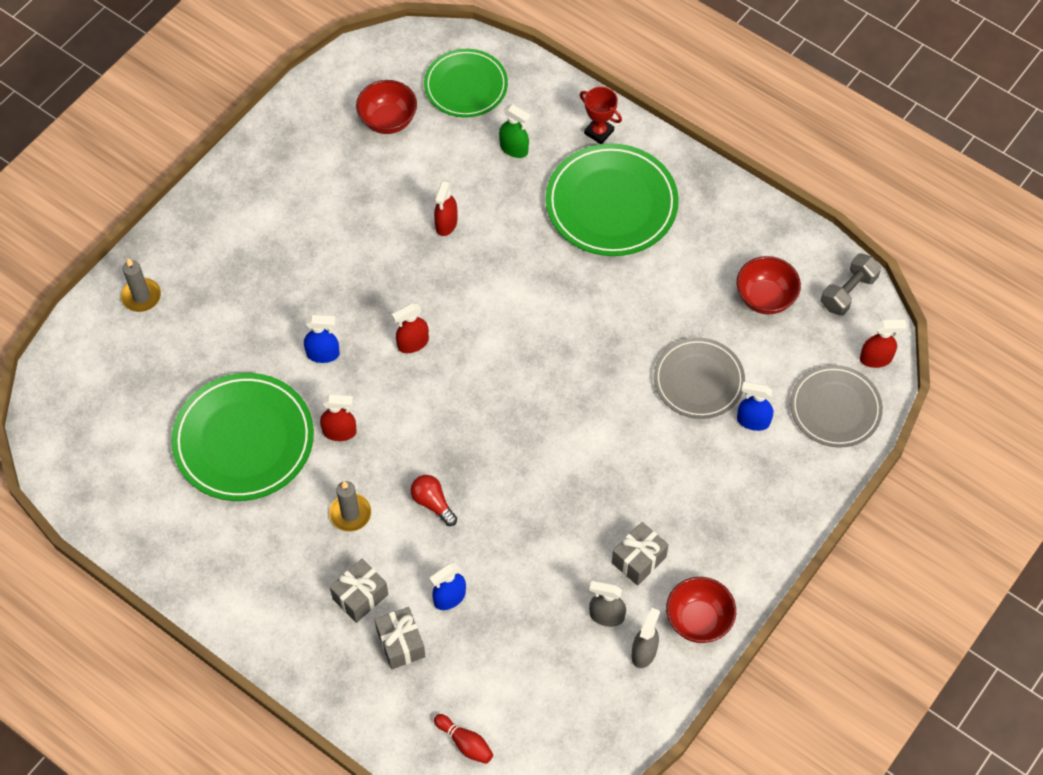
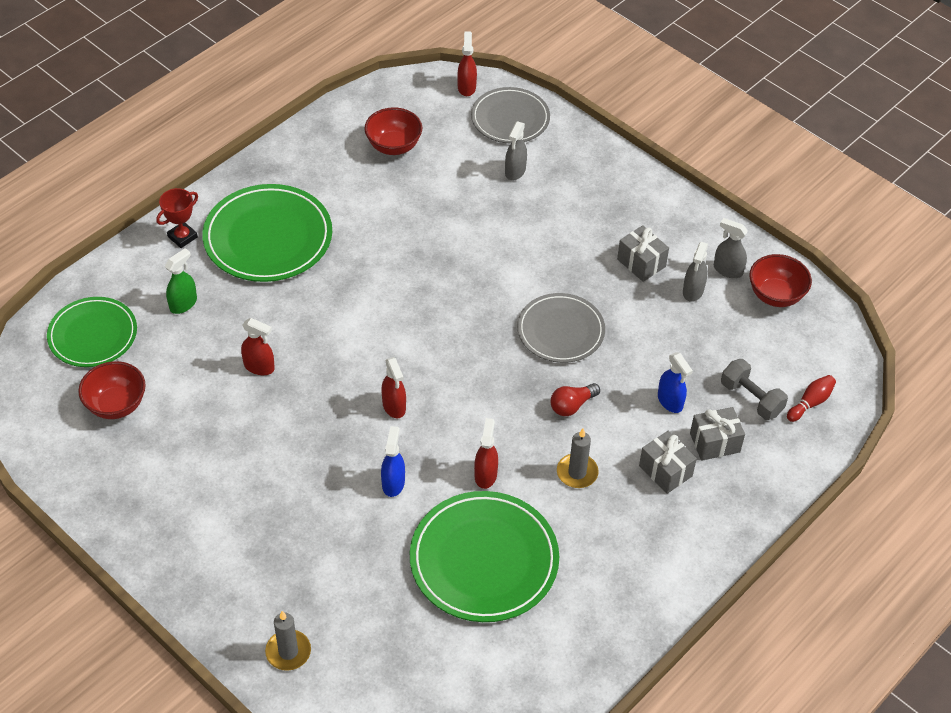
camera: 85 degrees left, 10 degrees down
(698, 380) = (469, 201): grey plate -> grey plate (560, 331)
(698, 620) = (699, 231): red bowl -> red bowl (775, 295)
(753, 421) = (515, 171): blue spray bottle -> grey spray bottle
(848, 292) = (398, 94): grey dumbbell -> grey dumbbell (751, 398)

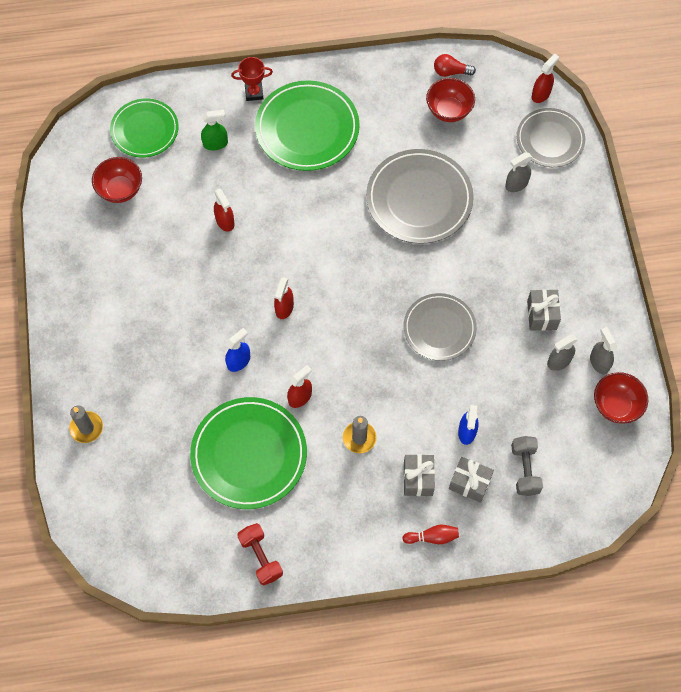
camera: 40 degrees right, 15 degrees up
(436, 234) = (419, 199): none -> grey plate
(572, 405) = (398, 388): red light bulb -> red light bulb (451, 72)
(585, 645) = (261, 557): none -> red dumbbell
(810, 403) = (564, 502): red bowling pin -> red bowling pin (432, 537)

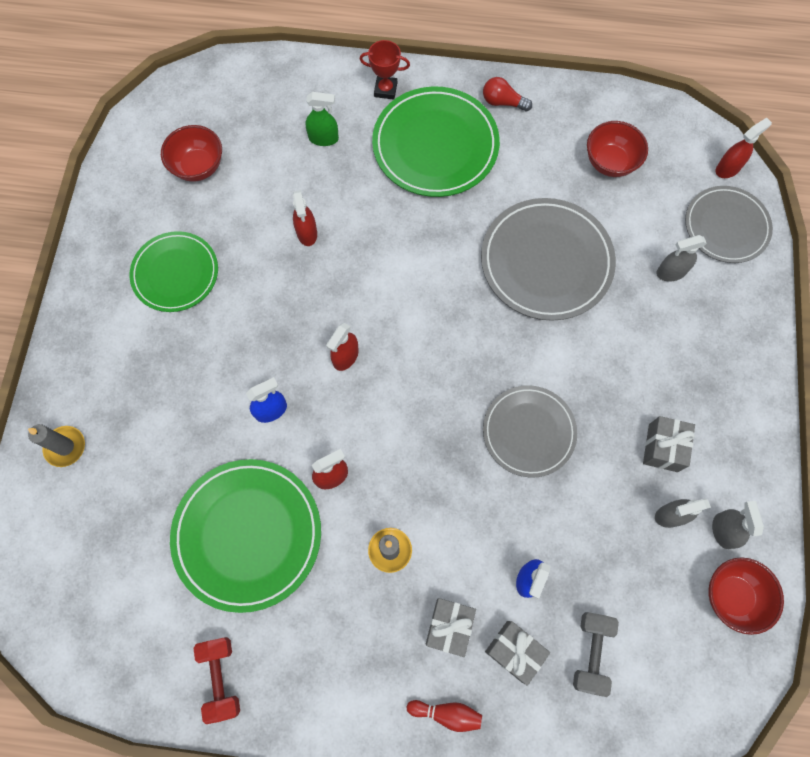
camera: 15 degrees right, 5 degrees up
(145, 130) = (248, 104): green plate -> green plate (175, 273)
(451, 72) = (624, 117): red light bulb -> red light bulb (503, 102)

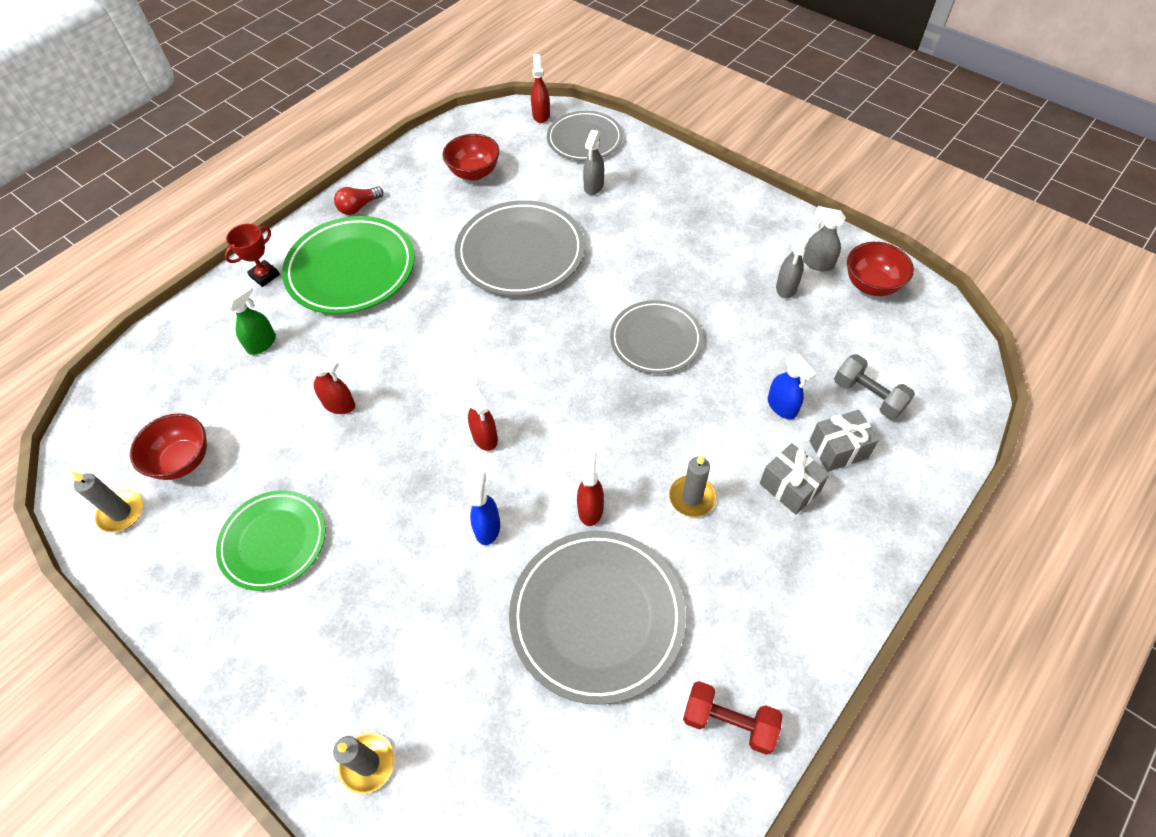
camera: 55 degrees left, 15 degrees down
(139, 162) = (121, 513): none -> grey candle
(247, 534) = (597, 616): green plate -> grey plate
(446, 713) = (867, 530): red bowling pin -> none
(663, 448) = (729, 264): grey gift -> none

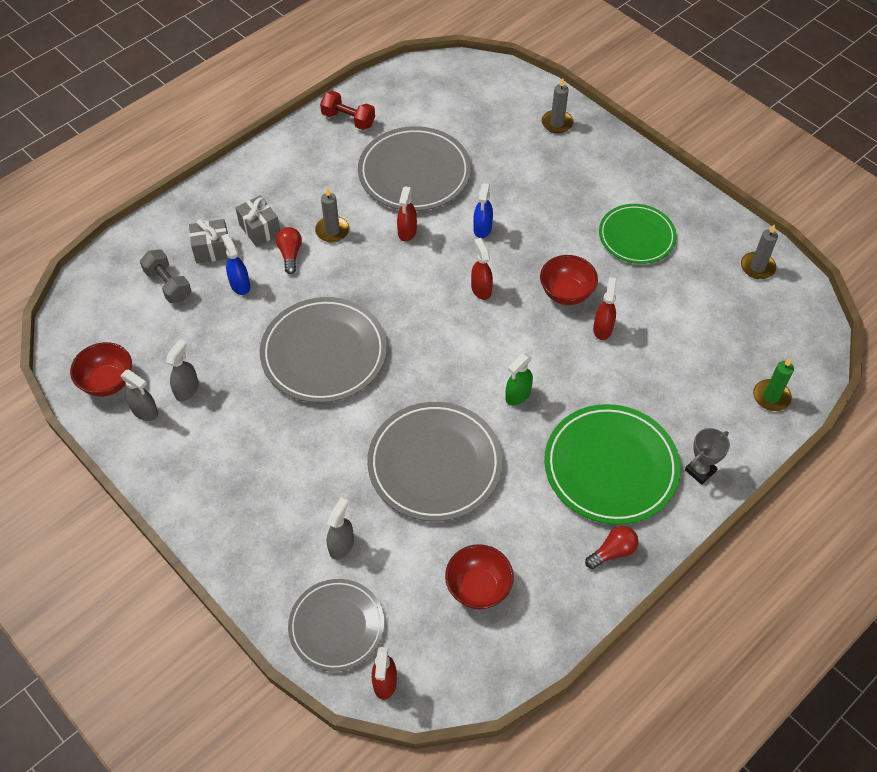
camera: 175 degrees left, 0 degrees up
(168, 351) = (771, 397): none -> green candle
(183, 460) = (723, 299): red bowl -> red bowl (566, 293)
(262, 343) = (684, 394): green spray bottle -> green spray bottle (517, 395)
(264, 275) = (700, 471): red trophy -> grey trophy
(339, 405) = (602, 328): red spray bottle -> red spray bottle turned 75 degrees clockwise
(655, 340) = (324, 353): grey plate -> grey plate, size x1.53
(736, 455) = (290, 254): none -> red light bulb

